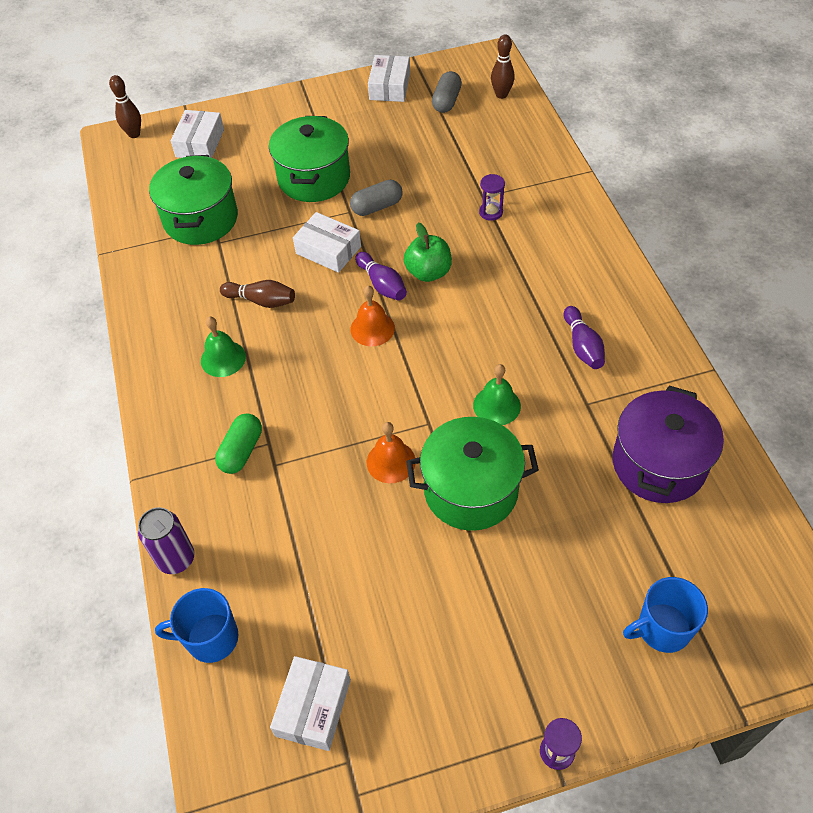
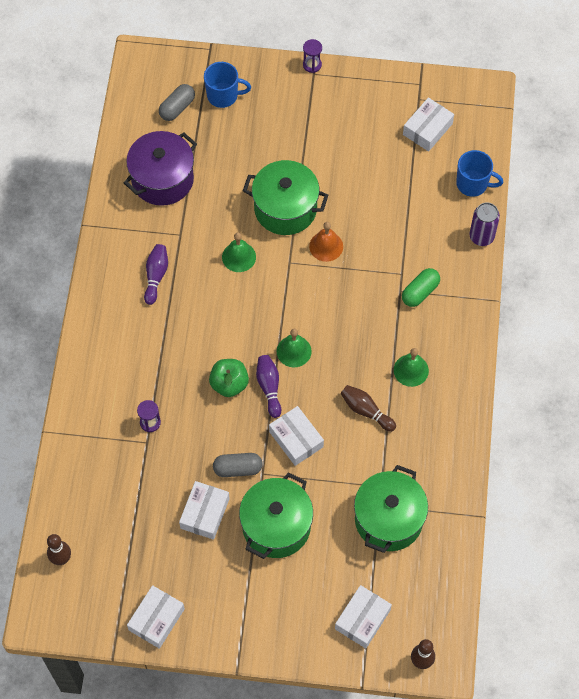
camera: 160 degrees left, 10 degrees up
(372, 328) = (294, 351): orange bell -> green bell
(390, 164) = (204, 513): none -> white box
(446, 101) = (115, 573): grey capsule -> grey capsule (177, 108)

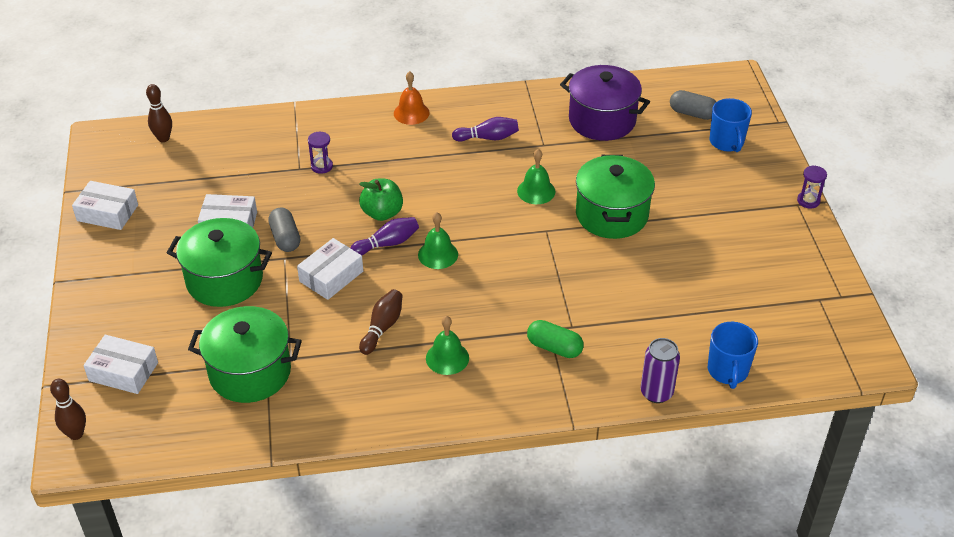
camera: 75 degrees right, 20 degrees down
(326, 246) = (579, 255): orange bell -> orange bell (411, 113)
(427, 129) = (782, 314): white box -> none

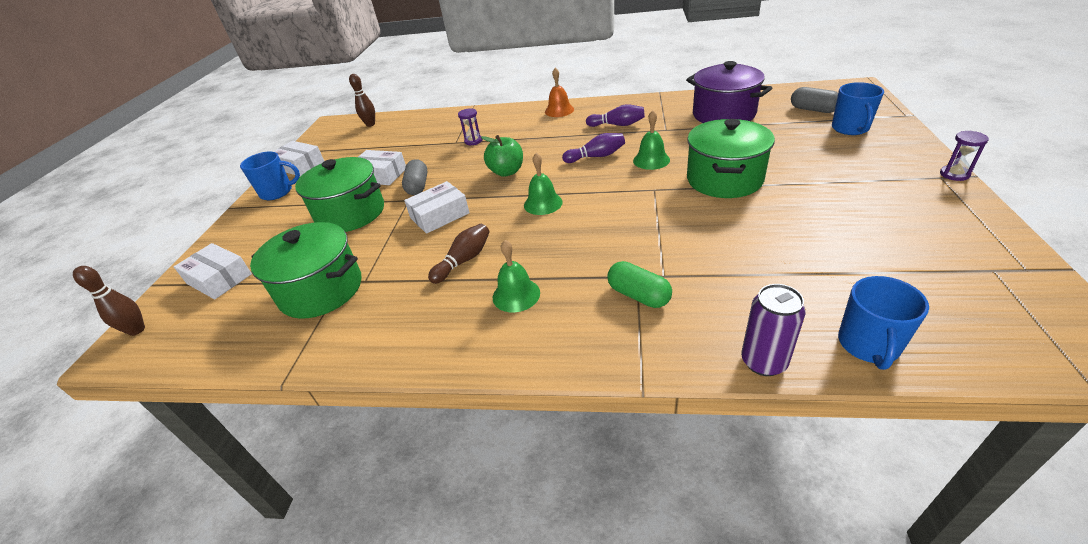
camera: 20 degrees right, 5 degrees down
(107, 255) = (277, 192): none -> blue mug
(387, 244) = (501, 193): purple bowling pin -> purple bowling pin (596, 156)

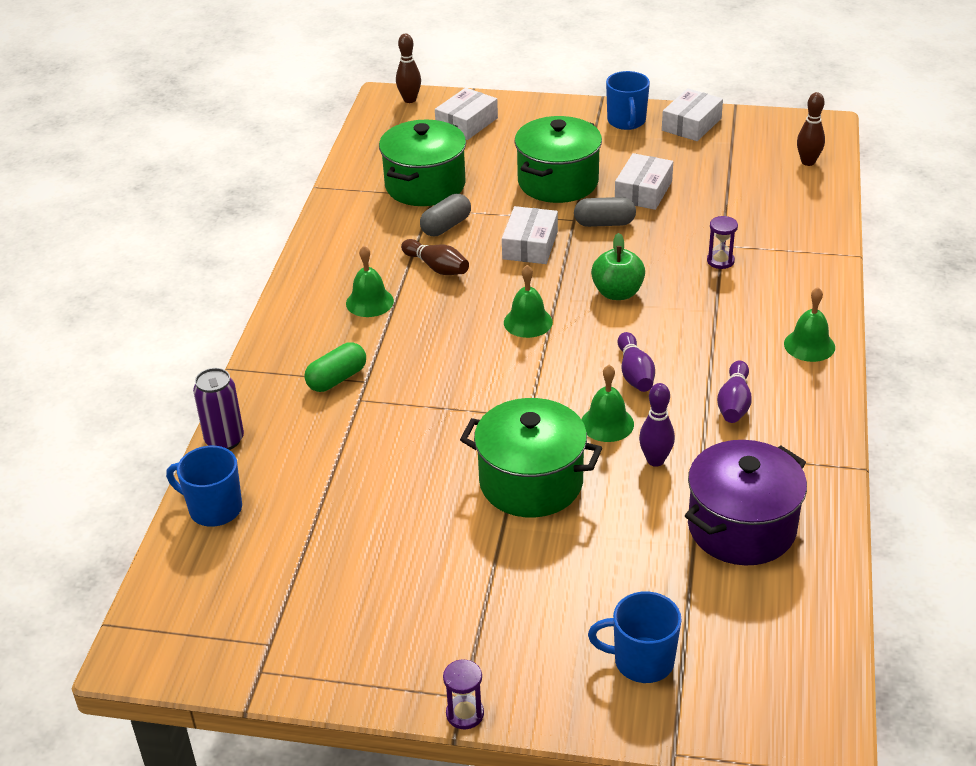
camera: 90 degrees right, 0 degrees up
(439, 215) = (530, 245): white box -> white box turned 45 degrees clockwise
(559, 110) = (809, 345): orange bell -> green bell
(680, 141) = (655, 460): none -> purple bowling pin
(813, 110) = (729, 642): grey capsule -> grey capsule (446, 226)

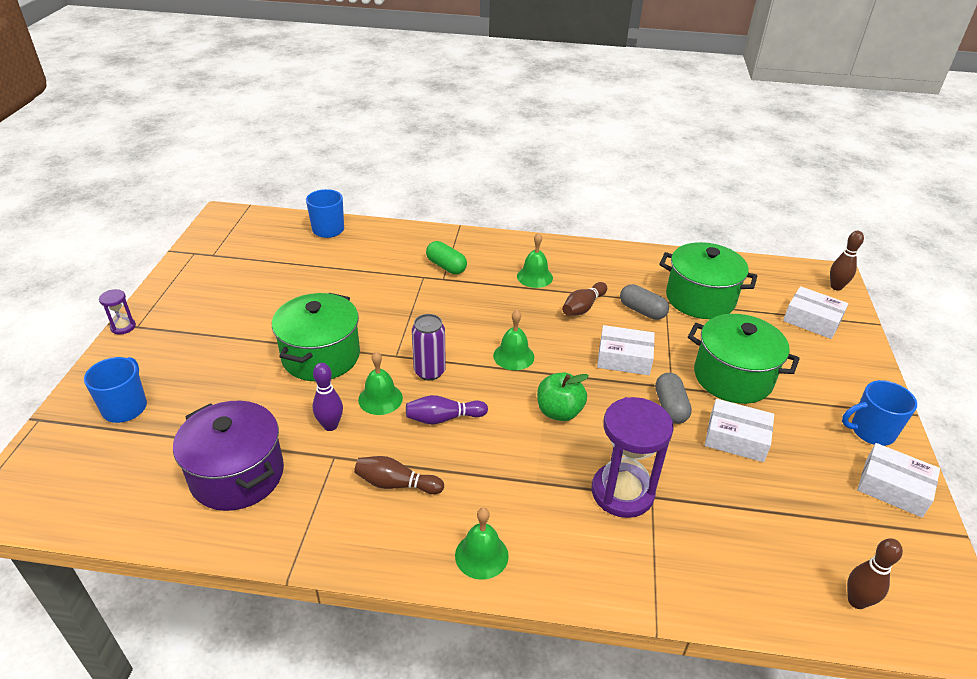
camera: 85 degrees right, 0 degrees up
(224, 440) = (390, 228): purple can -> purple can (429, 371)
(720, 261) = (622, 492): purple hourglass -> purple hourglass, size x2.18
(734, 403) = (396, 484): purple bowling pin -> brown bowling pin

